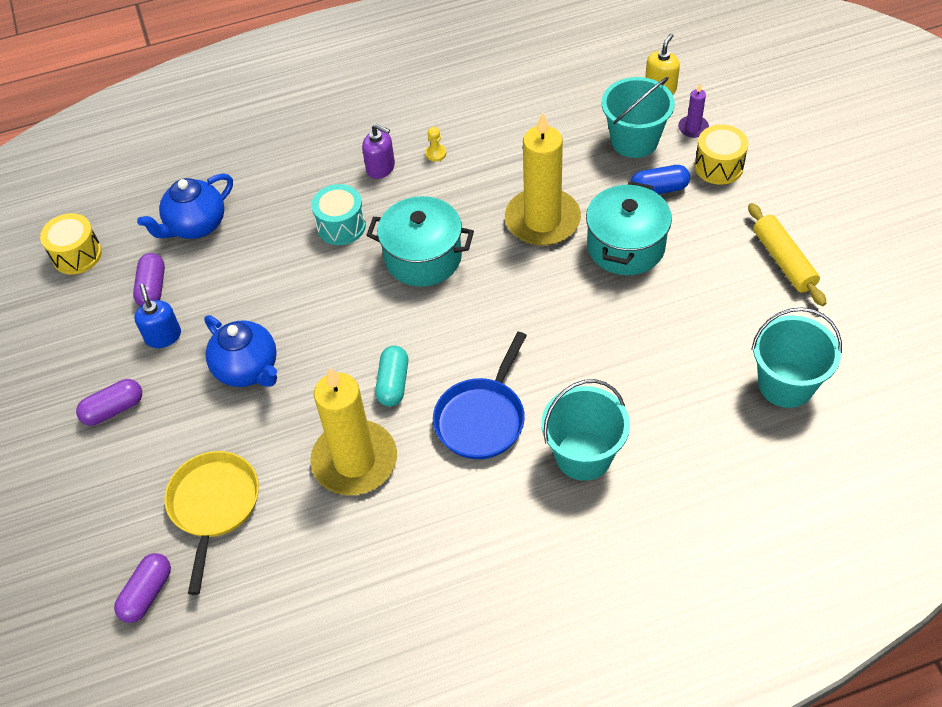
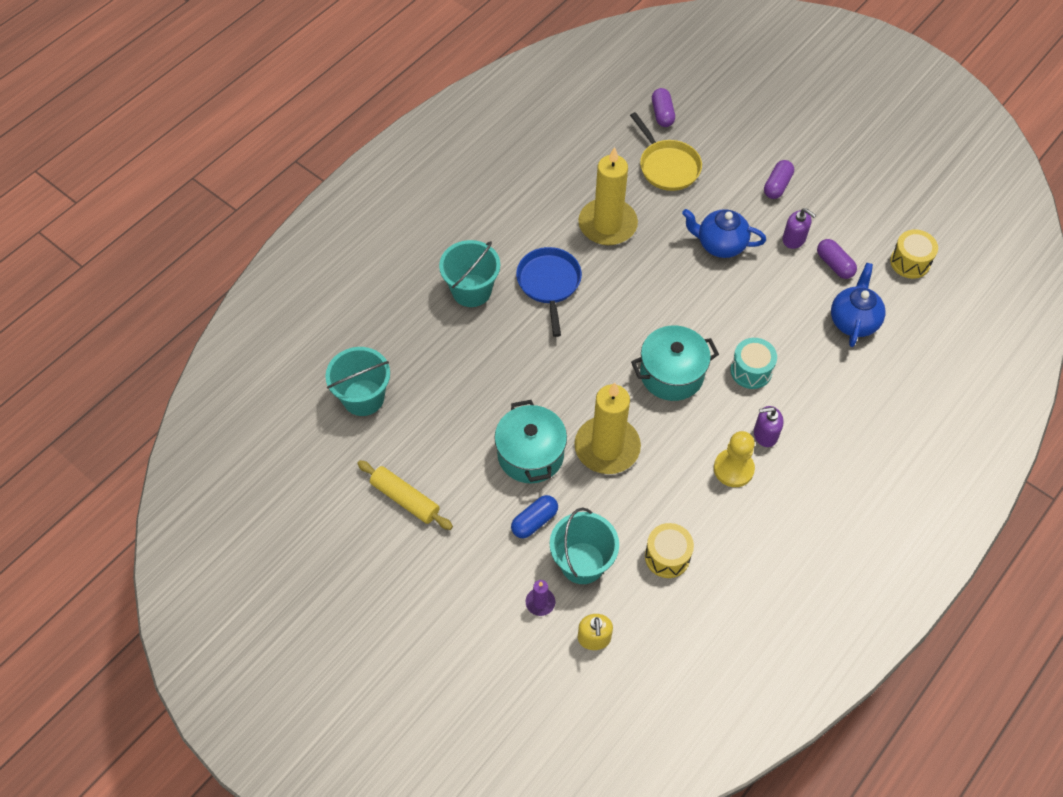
camera: 145 degrees right, 5 degrees up
(163, 336) = (794, 239): blue soap dispenser -> purple soap dispenser
(393, 383) = (621, 279): turquoise capsule -> none
(436, 153) = (733, 469): yellow pawn -> yellow pawn, size x2.09
(718, 166) = (498, 569): yellow drum -> yellow drum (667, 556)

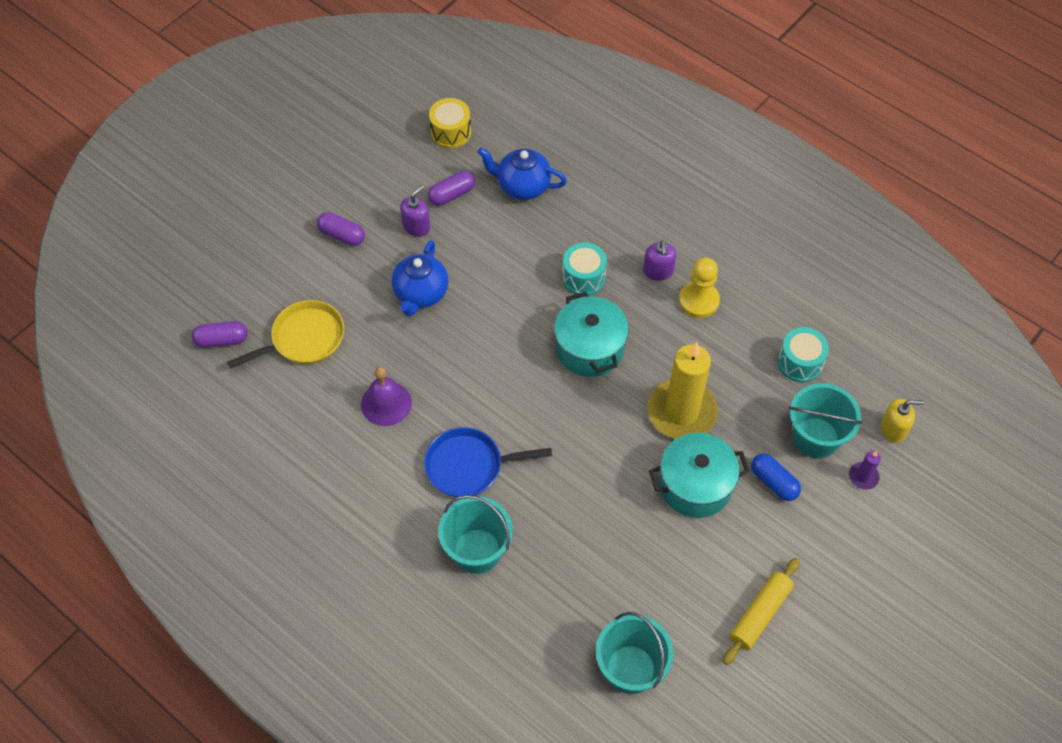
camera: 90 degrees left, 0 degrees up
(607, 224) = (386, 403): yellow candle -> purple bell
(667, 556) = (800, 362): yellow drum -> turquoise drum

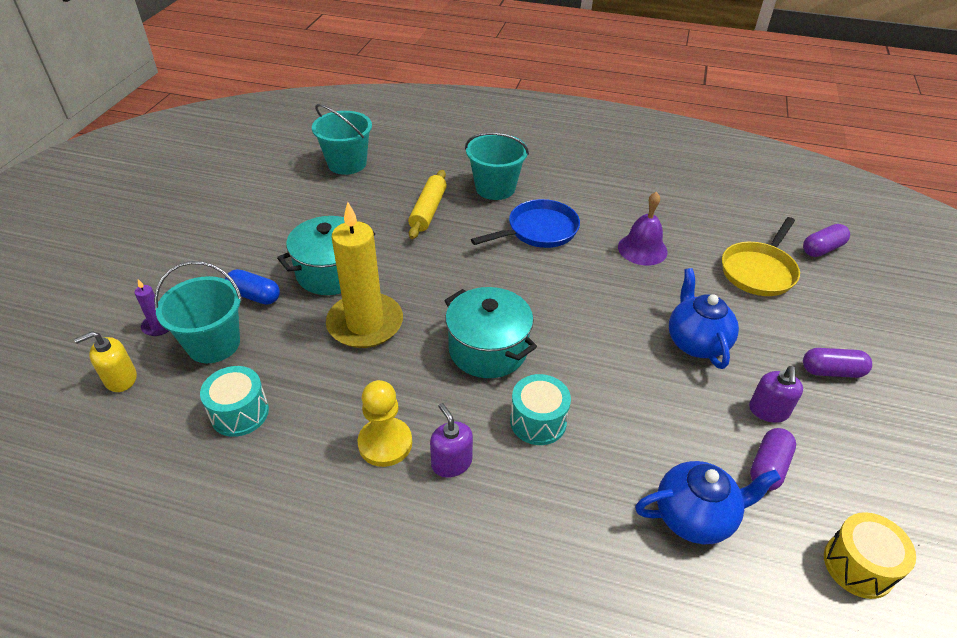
camera: 155 degrees right, 15 degrees down
(759, 614) = (253, 212): yellow rolling pin -> yellow rolling pin (428, 211)

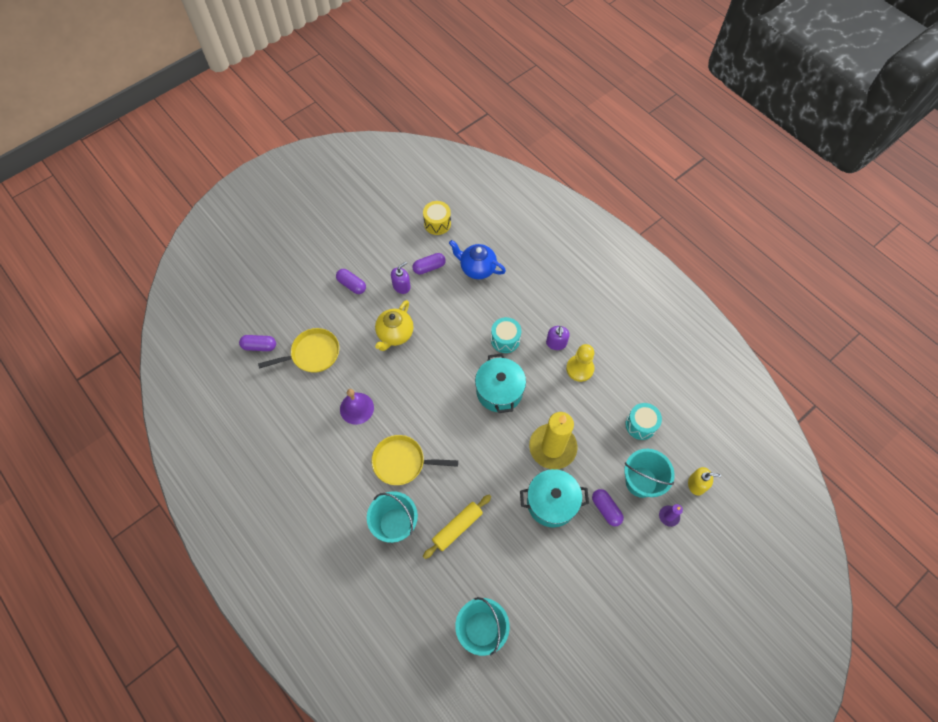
camera: 145 degrees left, 20 degrees up
(254, 296) = (606, 509): blue capsule -> purple capsule
(538, 230) = (402, 462): blue pan -> yellow pan
(696, 342) = (395, 334): blue teapot -> yellow teapot

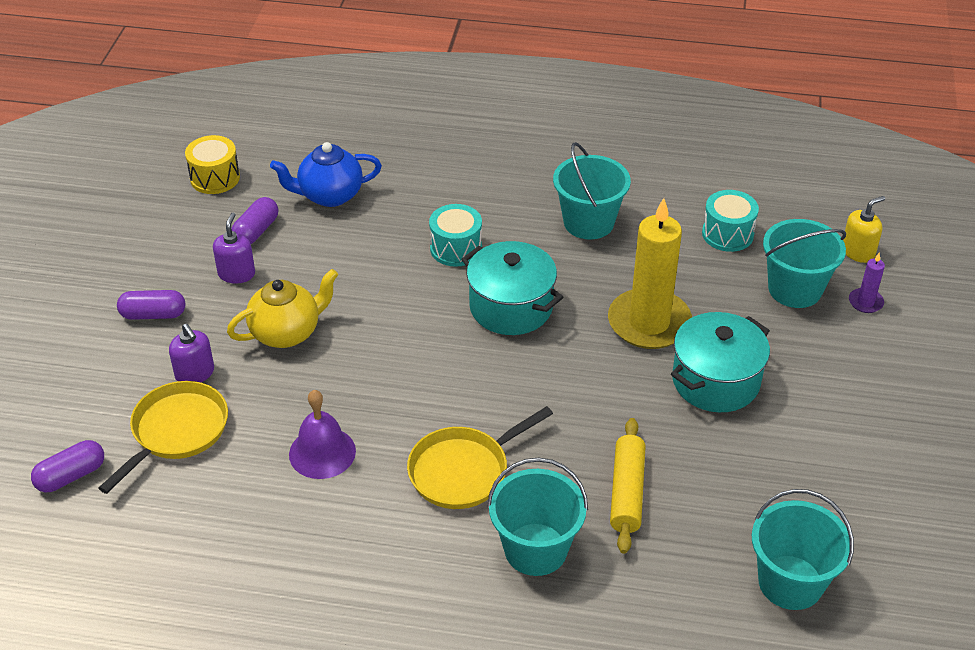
camera: 40 degrees left, 20 degrees down
(395, 334) = (287, 333): yellow teapot -> yellow teapot turned 105 degrees counterclockwise
(556, 343) = (528, 214): purple soap dispenser -> purple soap dispenser (195, 373)
(580, 369) = (588, 222): yellow pawn -> turquoise bucket
(606, 509) = (788, 343): purple capsule -> none

